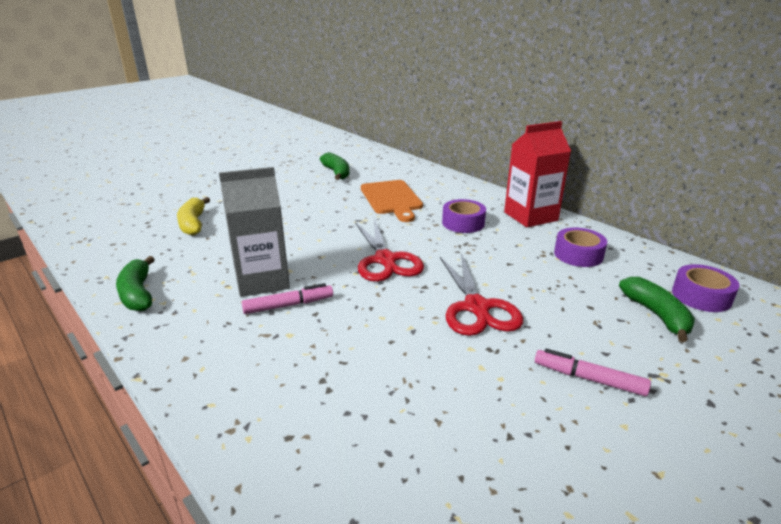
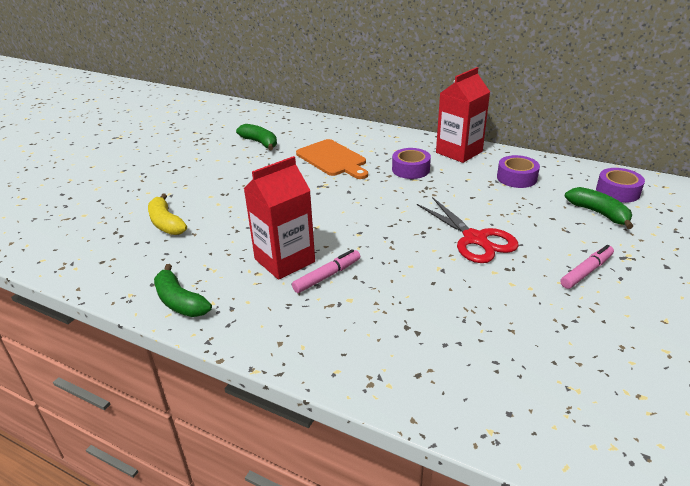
camera: 20 degrees left, 5 degrees up
(262, 280) = (284, 260): grey carton -> red carton
(385, 260) = (374, 217): red scissors -> none
(589, 379) = (586, 271): pink marker -> pink marker turned 135 degrees clockwise

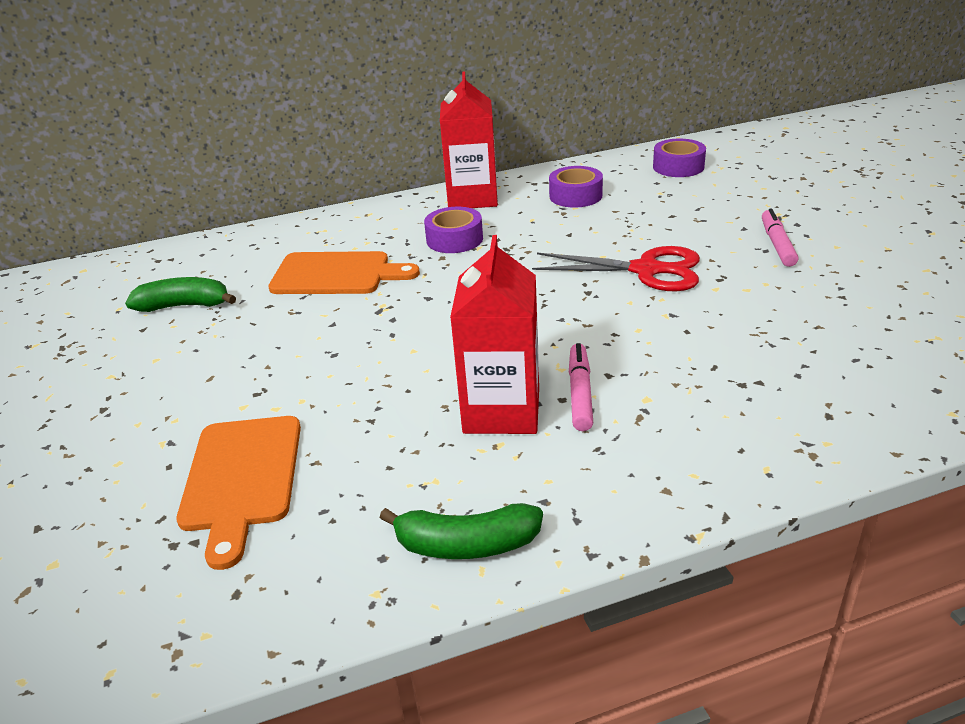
camera: 45 degrees left, 0 degrees up
(166, 223) = (241, 478): yellow banana -> orange cutting board
(599, 213) = (698, 192): green banana -> none

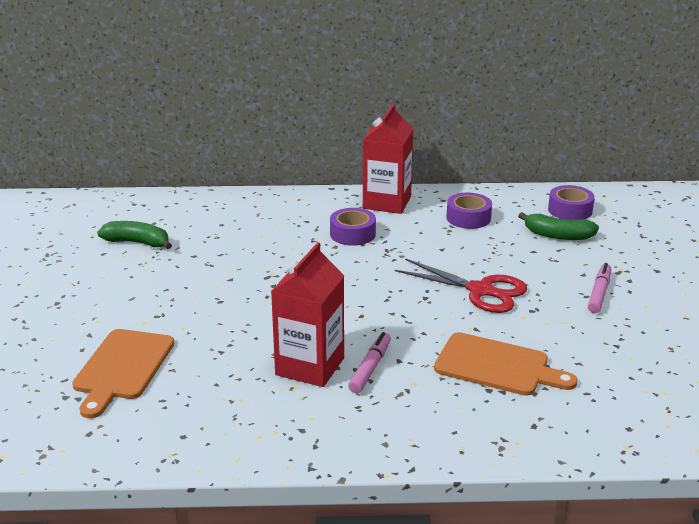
camera: 15 degrees right, 5 degrees down
(336, 274) = (252, 242): orange cutting board -> orange cutting board (497, 366)
(466, 545) = (237, 442): green banana -> green banana (557, 235)

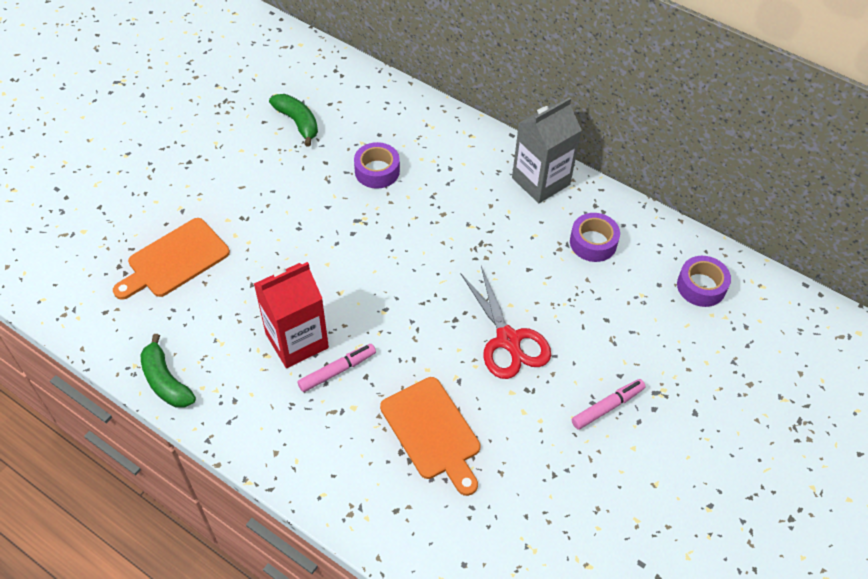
camera: 35 degrees right, 25 degrees up
(352, 234) = (471, 206): purple tape -> purple tape (377, 171)
(387, 202) = (541, 181): red carton -> grey carton
(557, 235) = (651, 313): green banana -> green banana (166, 381)

